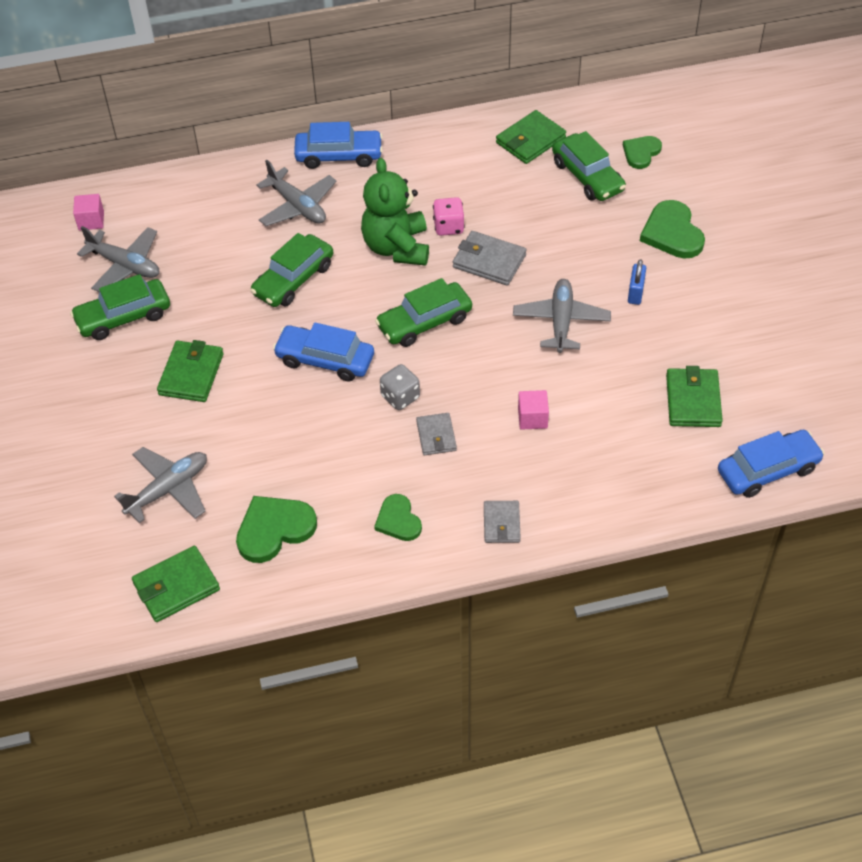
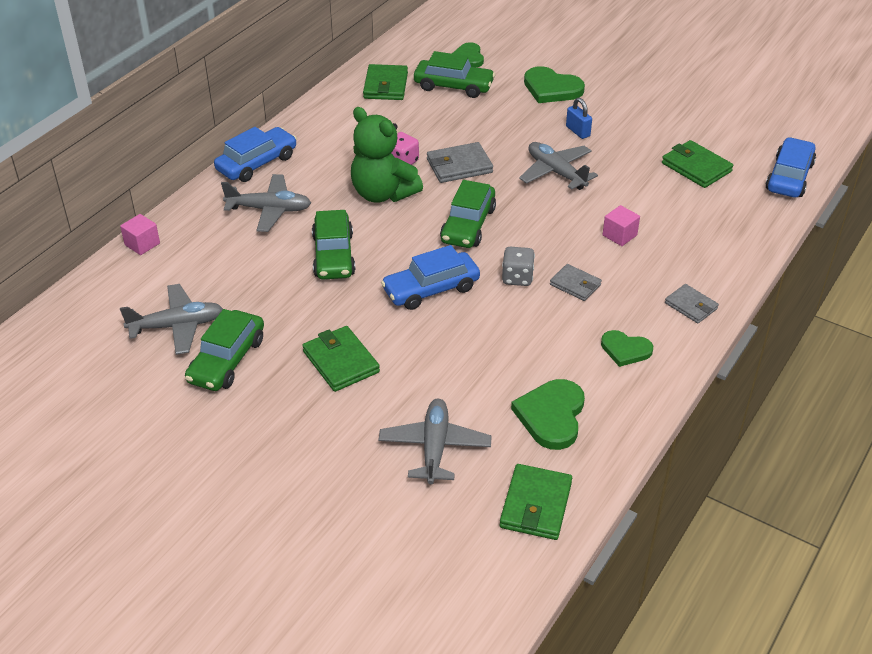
camera: 45 degrees left, 10 degrees down
(91, 221) = (101, 314): pink cube -> pink cube (142, 244)

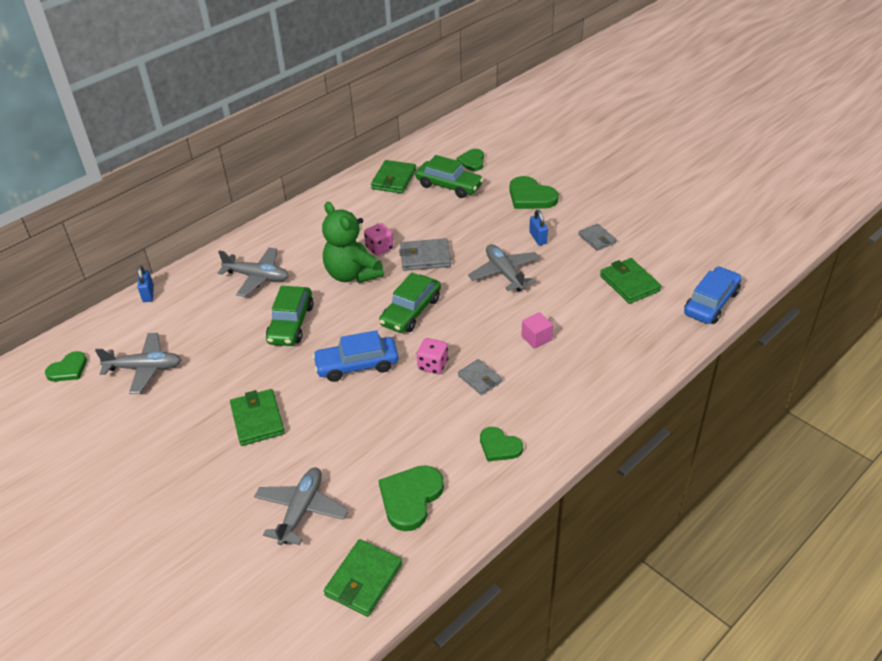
camera: 15 degrees right, 0 degrees up
(80, 340) = (68, 369): none -> green heart
(142, 244) = (148, 294): pink cube -> blue padlock
(227, 360) = (169, 404): green car -> none
(257, 163) = (264, 235): blue car -> none
(517, 278) = (433, 365): grey dice -> pink dice
(691, 306) = (573, 413): grey wallet -> grey wallet (597, 239)

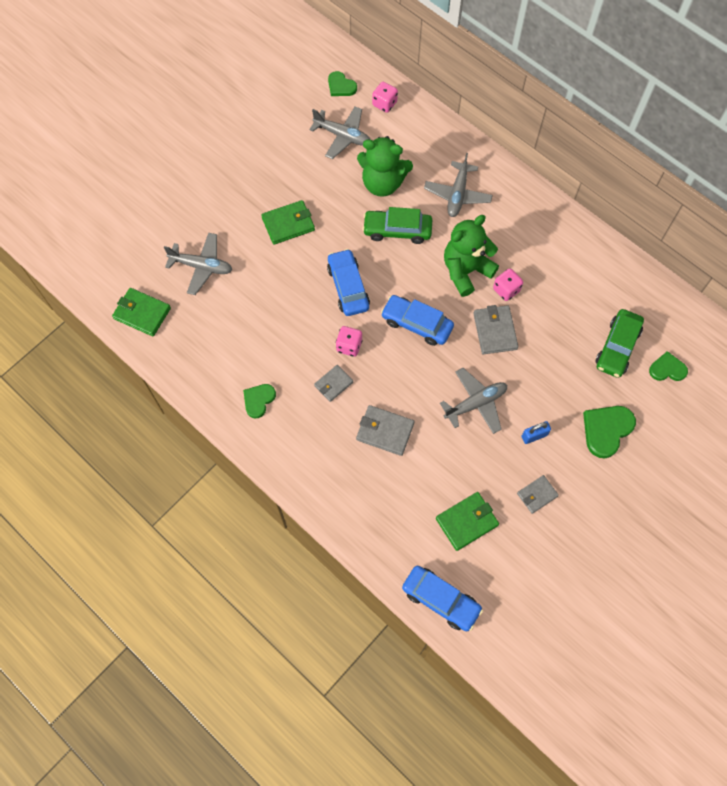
camera: 85 degrees right, 25 degrees up
(113, 331) = (384, 104): none -> pink dice
(144, 368) = (342, 136): grey plane -> grey plane turned 60 degrees counterclockwise
(148, 294) = (430, 117): blue padlock -> none
(224, 334) = (382, 183): none -> green teddy bear
(393, 179) = (623, 293): green wallet -> none
(410, 498) = (210, 338): green heart -> none
(411, 311) = (417, 324): green car -> blue car
(536, 338) = (385, 431): pink cube -> grey wallet

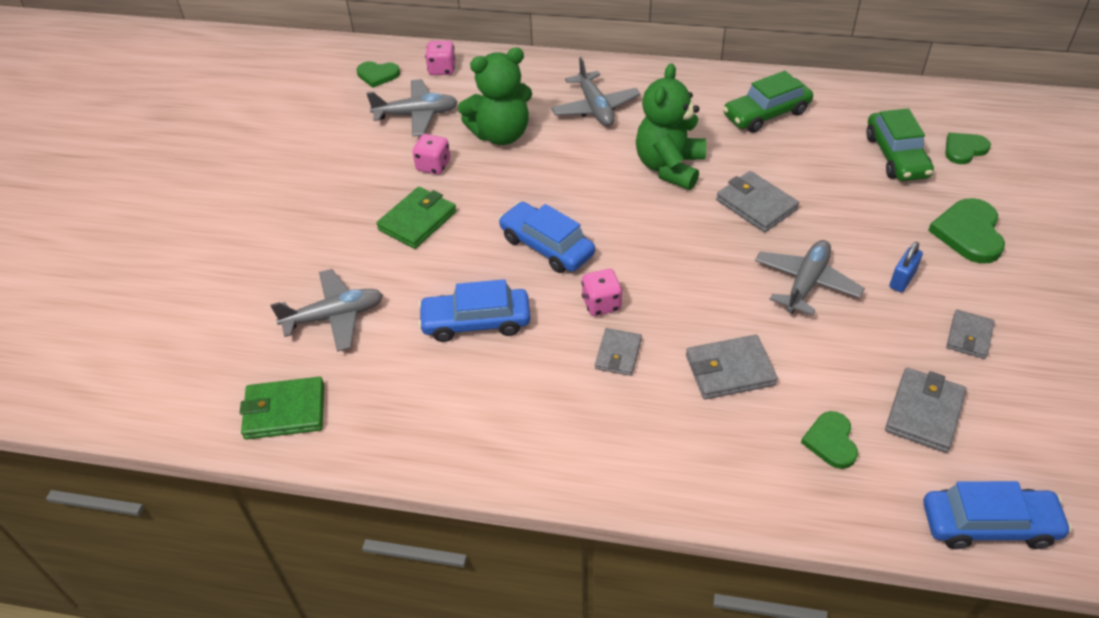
camera: 30 degrees left, 20 degrees down
(258, 400) = (534, 426): green heart -> green heart (831, 441)
(397, 230) = (557, 167): green car -> green car (766, 114)
(417, 324) = (662, 241): blue car -> blue car (476, 322)
(467, 522) = (924, 413): green wallet -> grey wallet
(506, 290) = (730, 163): pink dice -> pink dice (433, 166)

